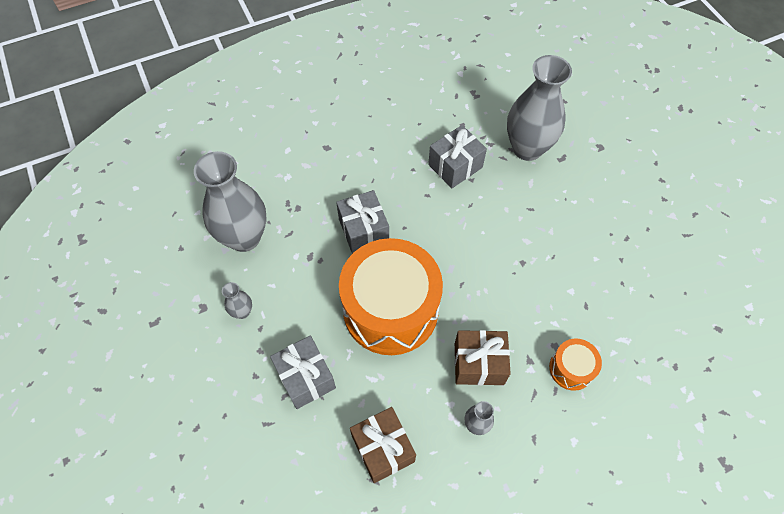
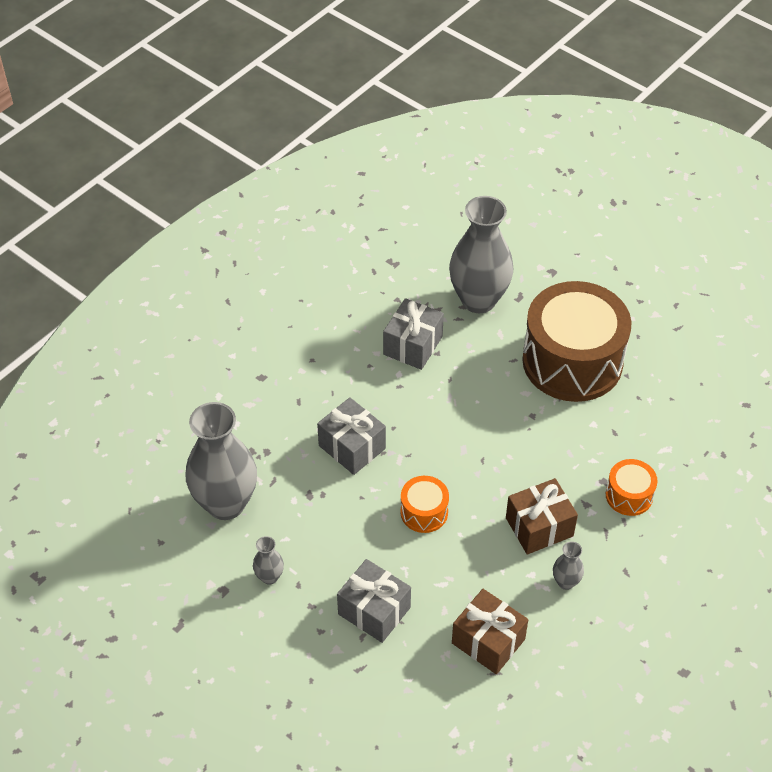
camera: 25 degrees left, 10 degrees down
(390, 309) = (424, 512): orange drum -> orange drum, size x0.44
(580, 229) = (572, 361): none -> brown drum

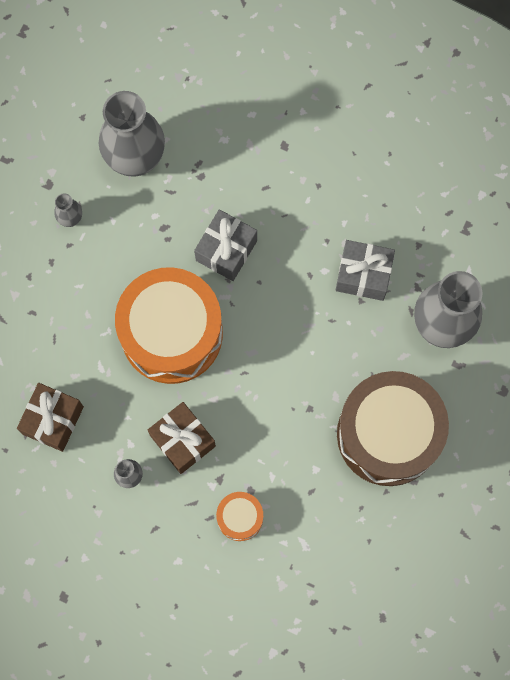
camera: 75 degrees right, 25 degrees up
(374, 611) = (59, 316): grey gift -> none
(424, 512) = (171, 333): orange drum -> orange drum, size x2.27

